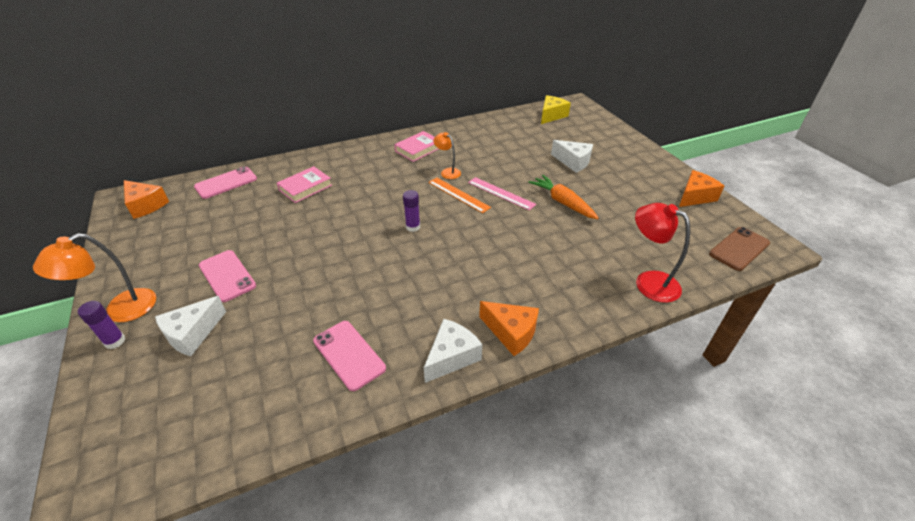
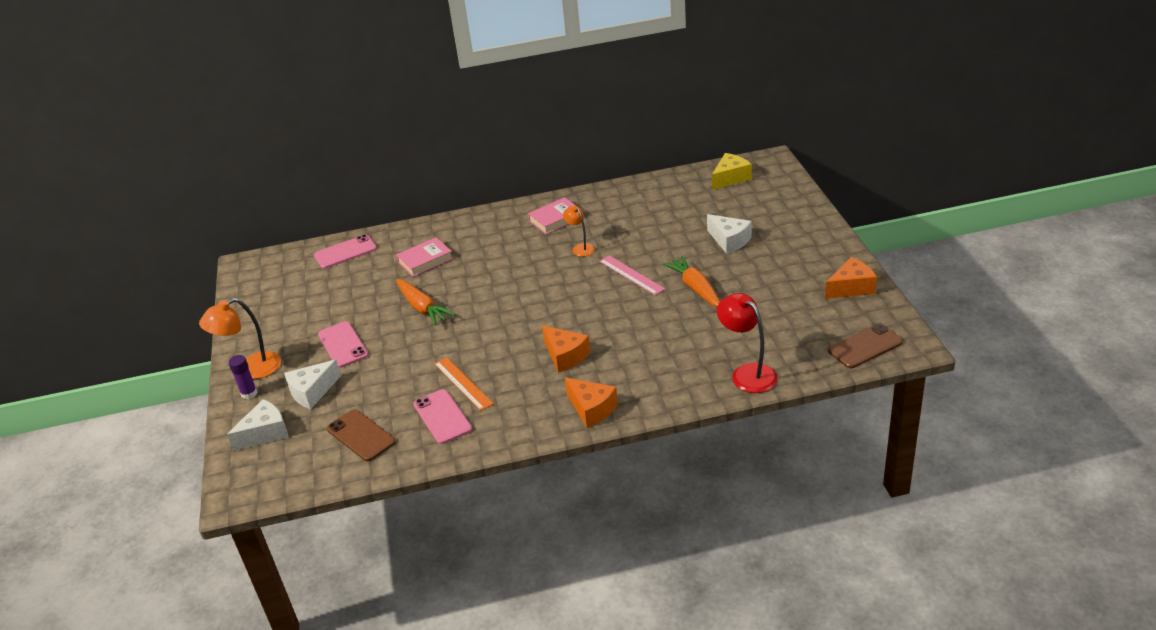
camera: 15 degrees right, 5 degrees down
(145, 205) = (267, 273): orange cheese -> orange cheese (565, 356)
(254, 387) = (361, 435): none -> brown phone
(309, 232) = (422, 307): none -> orange carrot
(413, 227) = (527, 307): purple glue stick -> none
(451, 357) = (531, 424): white cheese -> white cheese (265, 433)
(458, 195) = (584, 274): orange ruler -> orange ruler (463, 383)

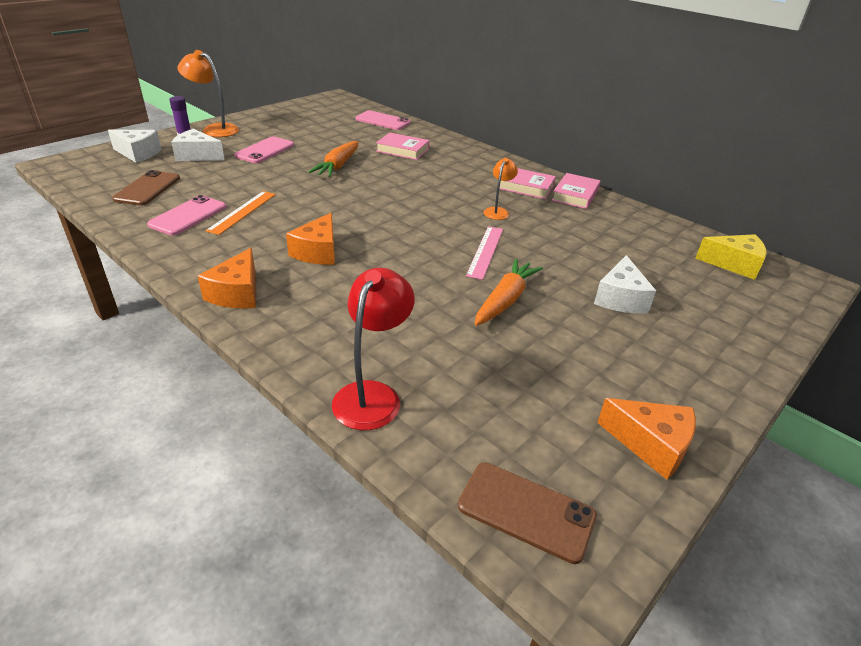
camera: 50 degrees right, 0 degrees up
(589, 201) = (575, 195): none -> pink book

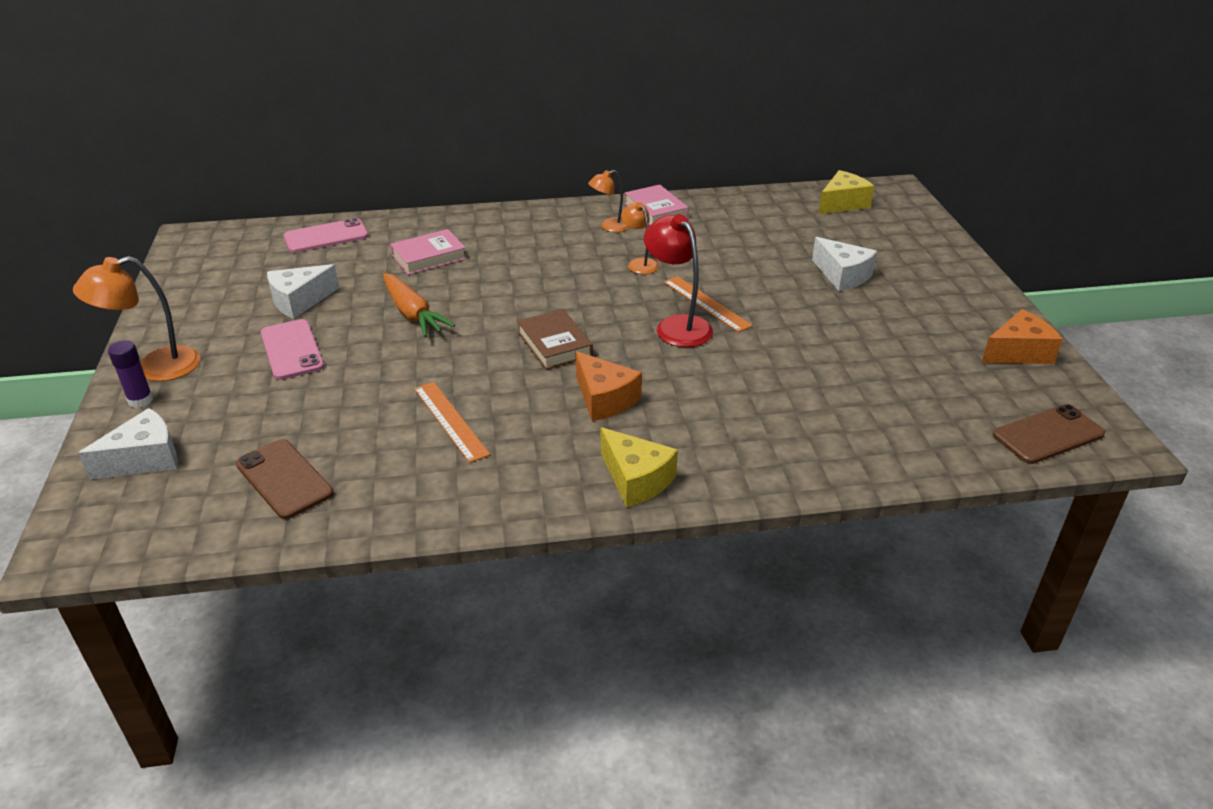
camera: 50 degrees left, 0 degrees up
(188, 216) = (411, 465): pink phone -> none
(197, 156) = (230, 408): white cheese -> white cheese (300, 301)
(237, 293) = (636, 479): orange cheese -> yellow cheese
(360, 215) = (554, 345): none -> brown book
(372, 395) = (873, 453): red lamp -> red lamp (677, 325)
(485, 251) = (706, 303): pink ruler -> orange ruler
(505, 300) = (795, 329): orange carrot -> none
(526, 187) = (609, 227): pink book -> orange lamp

